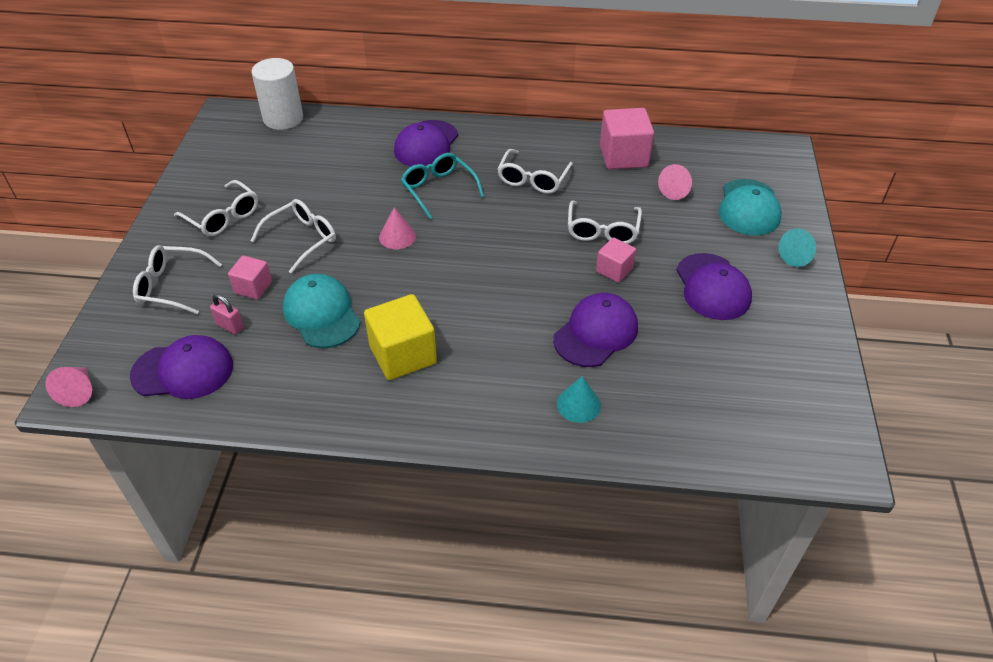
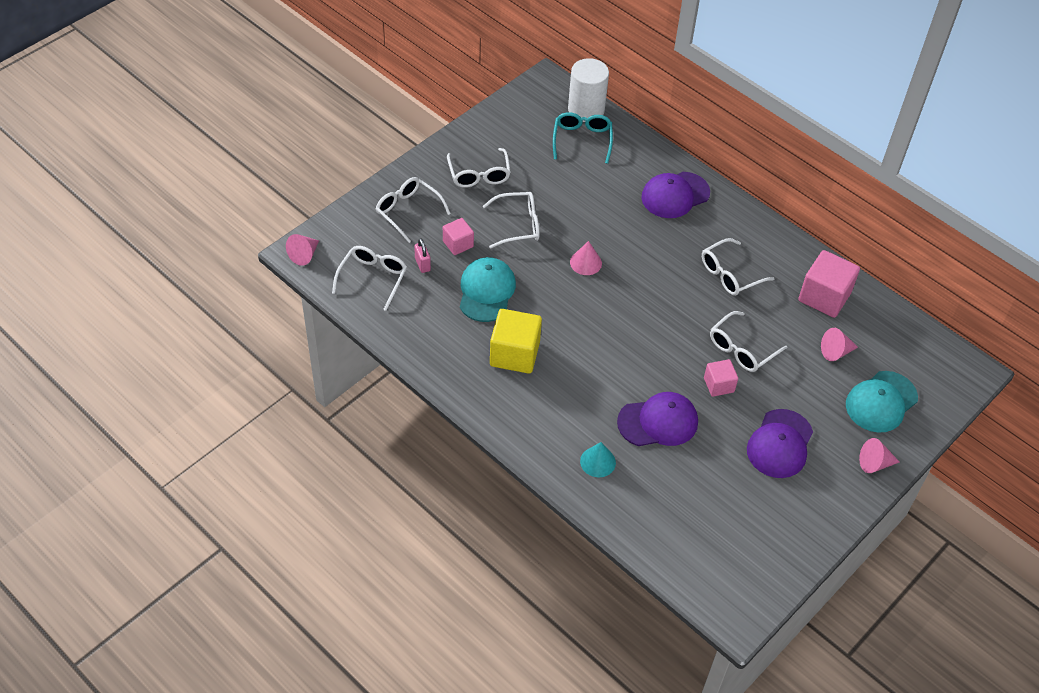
camera: 35 degrees right, 5 degrees up
(183, 371) = (372, 279): purple cap -> white glasses
(439, 190) = (649, 241): turquoise glasses -> turquoise glasses (582, 140)
(797, 256) = (874, 463): turquoise cone -> pink cone

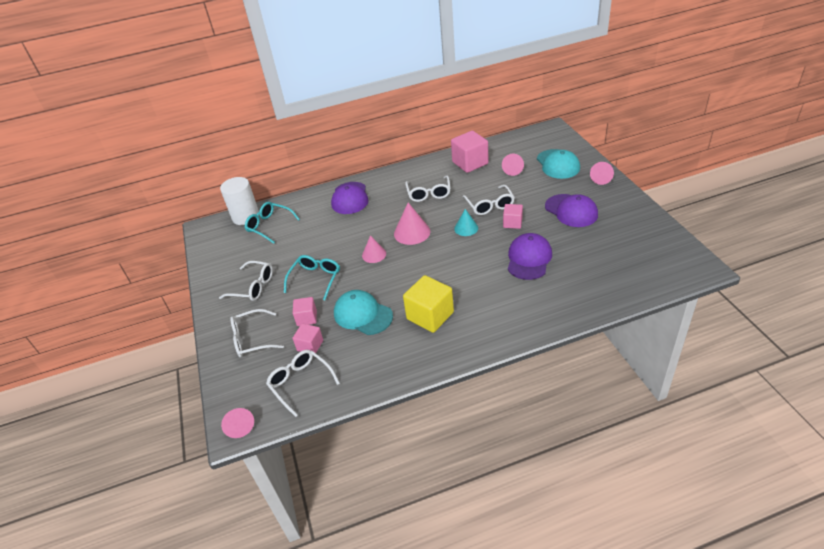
camera: 55 degrees left, 10 degrees down
(422, 264) = (310, 345): pink padlock -> pink cube
(518, 225) = (315, 279): white glasses -> turquoise glasses
(598, 462) = (549, 299): turquoise cone -> turquoise cone (466, 228)
(644, 285) = (412, 232): none -> pink cone

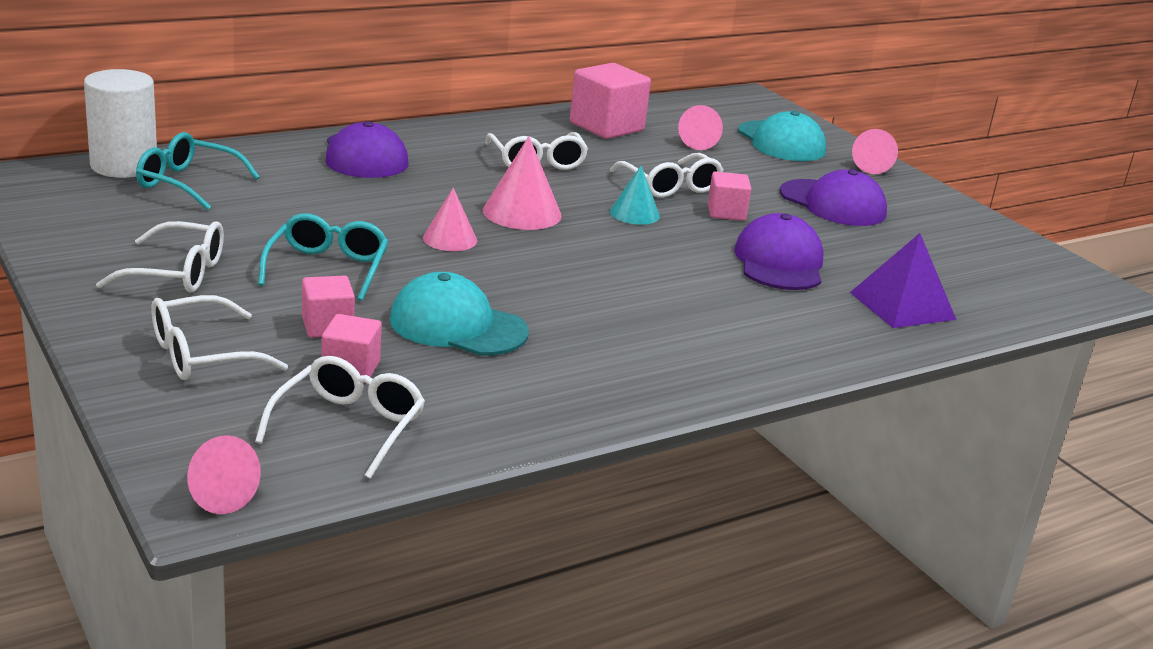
camera: 20 degrees left, 15 degrees down
(301, 383) = (348, 427): white glasses -> white glasses turned 75 degrees clockwise
(430, 315) = (608, 332): yellow cube -> none
(584, 287) = (902, 305): none -> purple pyramid

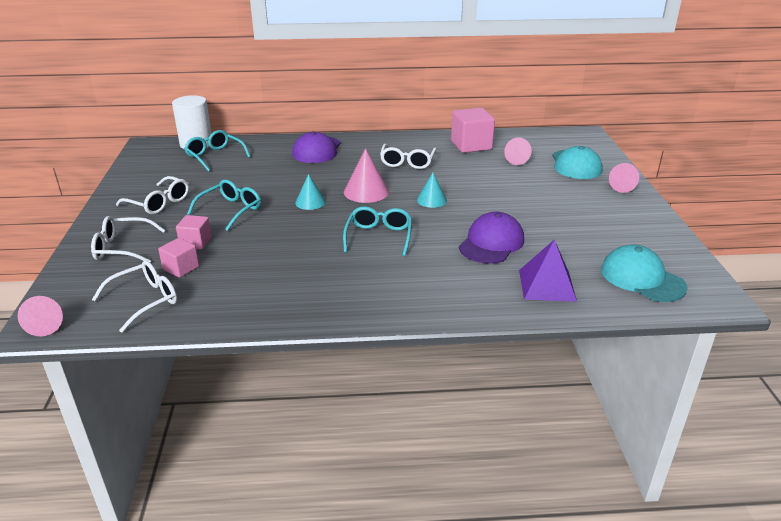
camera: 30 degrees right, 5 degrees up
(450, 239) = (310, 202): pink cone -> turquoise cone
(457, 326) = (260, 253): turquoise cap -> turquoise cap (642, 278)
(615, 276) = (379, 237): none -> turquoise glasses
(670, 186) = (472, 185): white glasses -> none
(726, 212) = (490, 206): pink cube -> none
(833, 204) = (569, 209): purple cap -> none

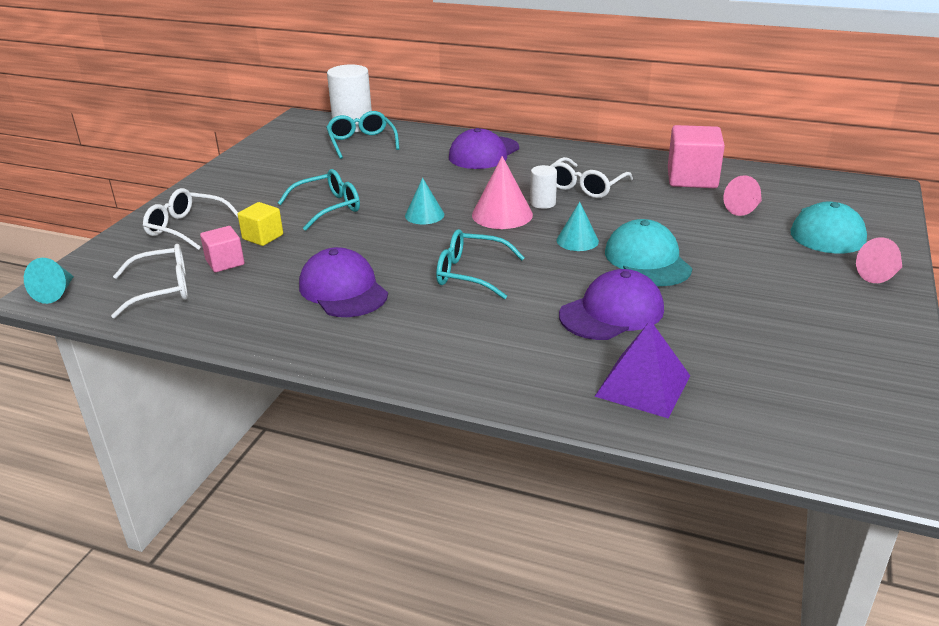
camera: 25 degrees right, 0 degrees up
(47, 325) = (55, 293): pink cone -> turquoise cone
(159, 203) = (261, 185): white glasses -> none
(196, 242) = (263, 237): pink cube -> yellow cube
(295, 268) = (343, 290): none -> purple cap
(379, 237) = (471, 274): turquoise glasses -> turquoise glasses turned 105 degrees counterclockwise
(388, 179) = (543, 203): none -> white cylinder
(642, 278) = (797, 411): turquoise cap -> turquoise cap (647, 260)

